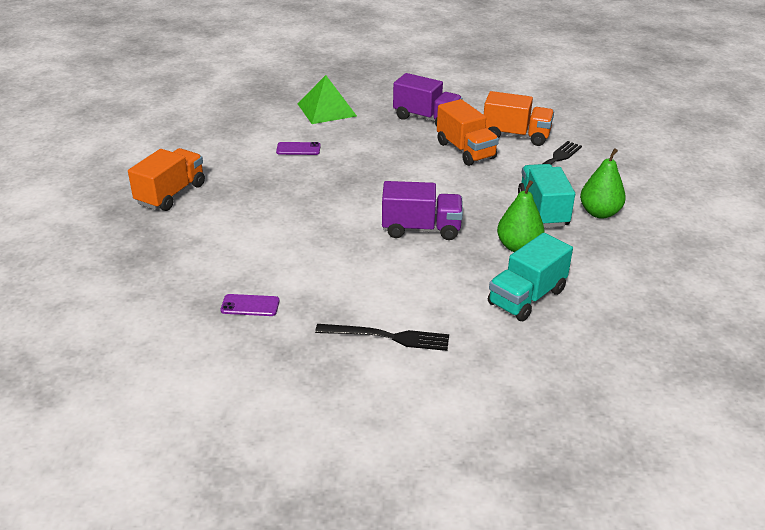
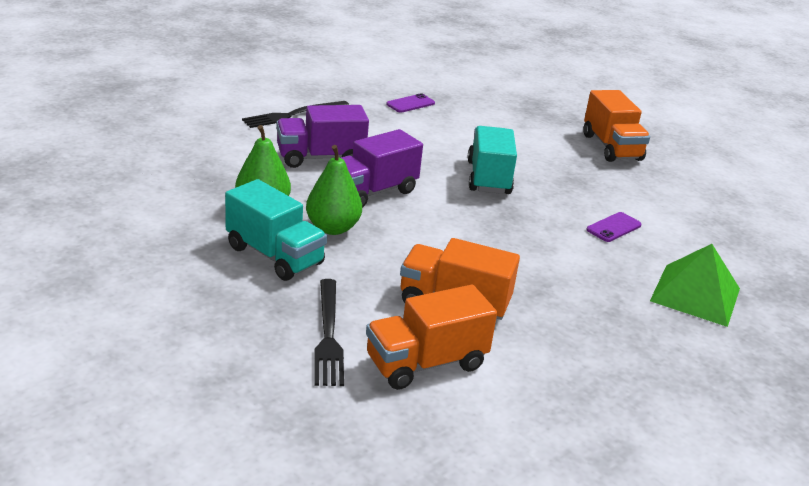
camera: 135 degrees right, 5 degrees down
(426, 118) = (574, 339): purple truck -> purple truck (320, 158)
(527, 297) = (214, 169): turquoise truck -> turquoise truck (488, 178)
(599, 213) = (206, 278): green pear -> green pear (332, 228)

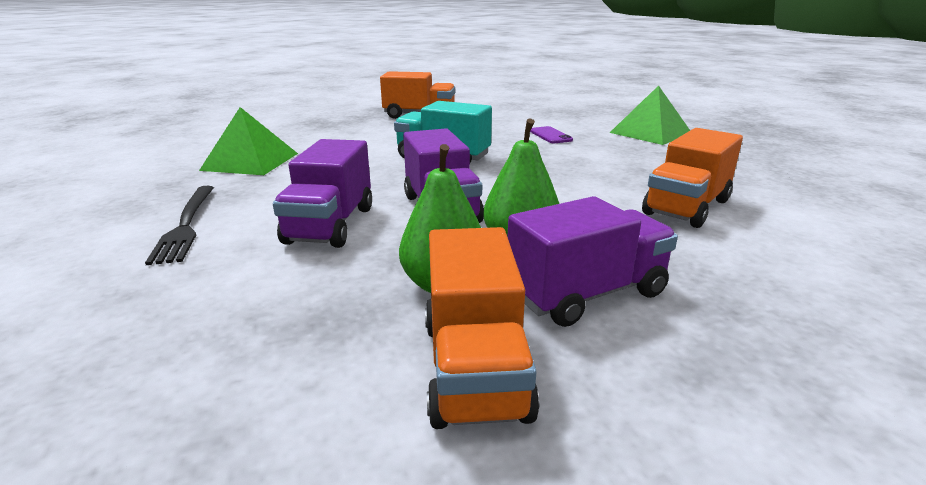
camera: 65 degrees left, 5 degrees down
(275, 255) = (586, 294): turquoise truck -> purple truck
(328, 335) = (781, 283): black fork -> none
(410, 104) = (250, 161): purple phone -> green pyramid
(426, 363) = (808, 237): orange truck -> orange truck (475, 368)

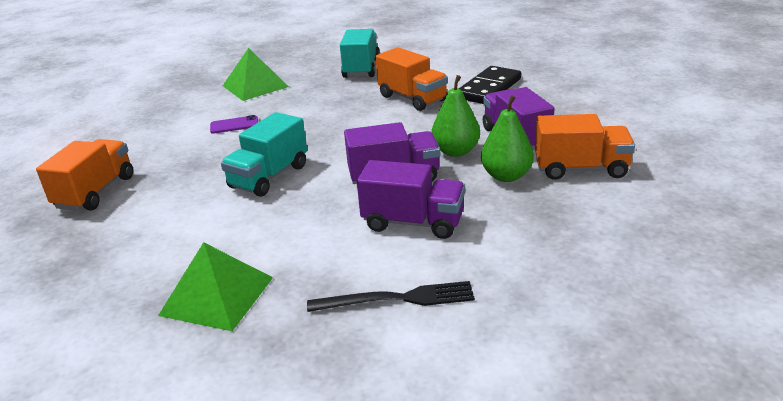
camera: 80 degrees left, 5 degrees up
(760, 172) = (361, 68): none -> turquoise truck
(791, 266) = (489, 88): none -> black domino

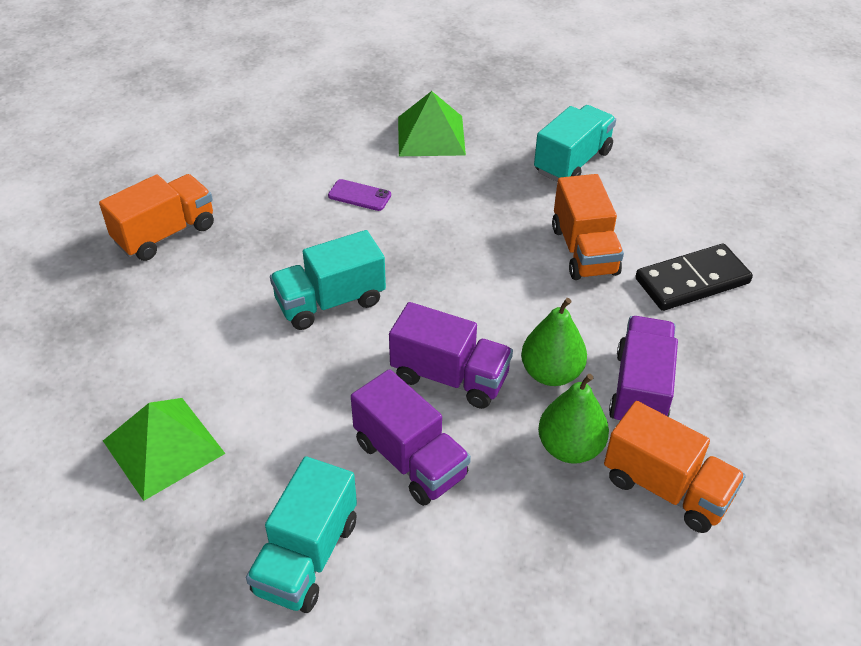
camera: 30 degrees right, 15 degrees up
(397, 299) = (307, 556): black fork -> turquoise truck

